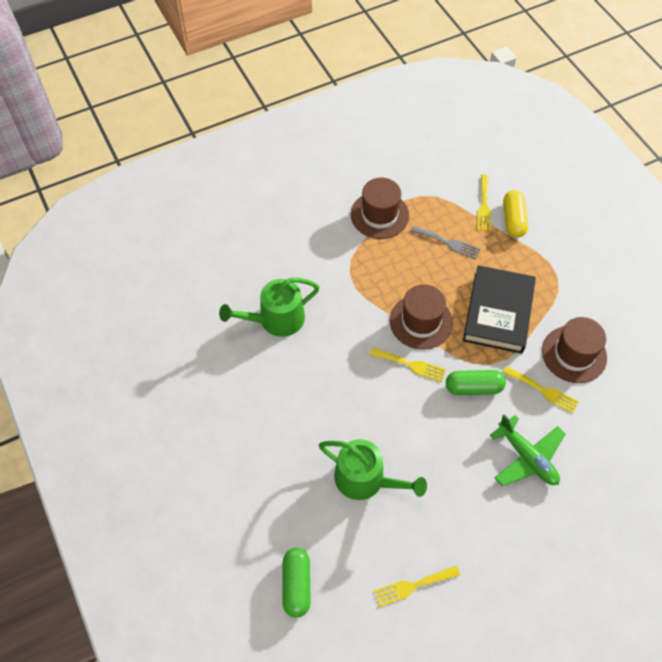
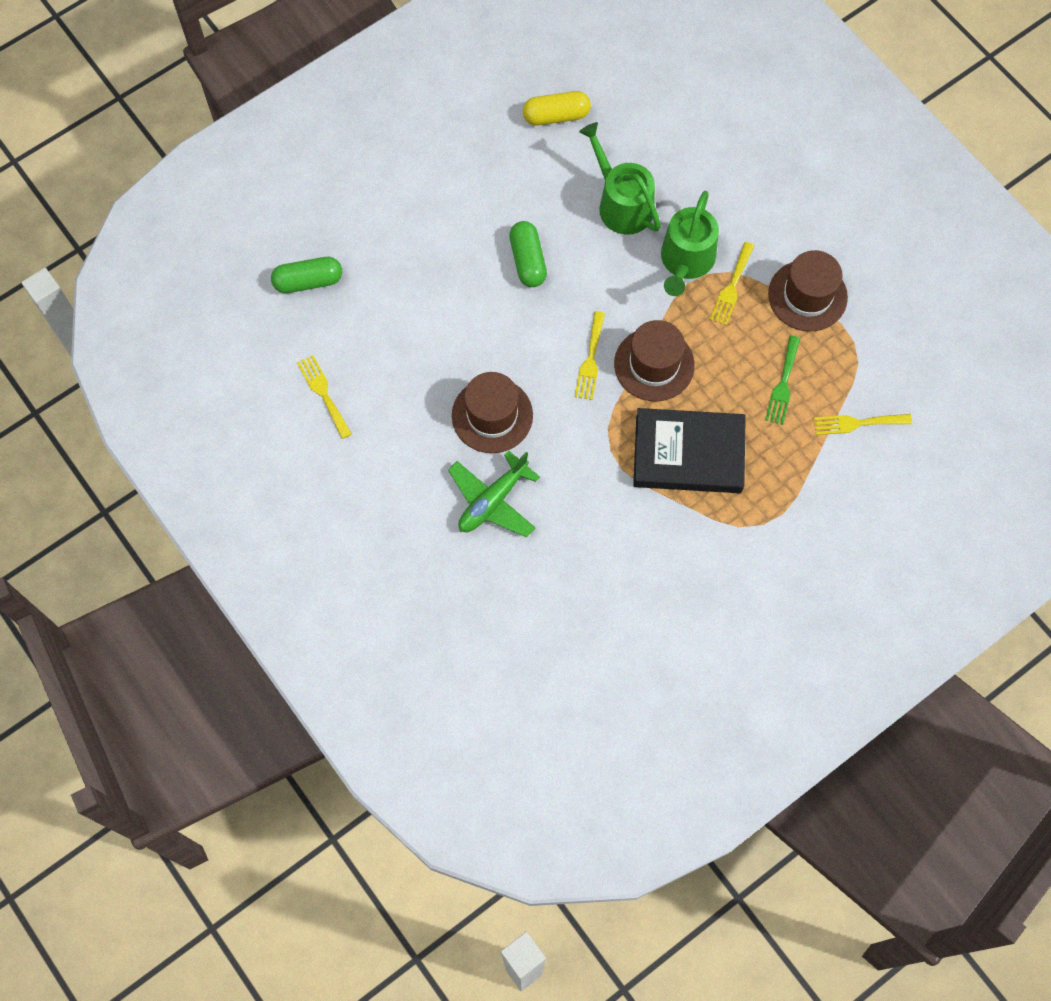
camera: 80 degrees right, 10 degrees up
(365, 479) = (435, 330): green watering can -> green watering can (686, 261)
(448, 243) = (783, 384): grey fork -> green fork
(473, 387) = (574, 434): green capsule -> green capsule (528, 261)
(513, 220) = (842, 462): yellow capsule -> yellow capsule (556, 116)
(543, 390) = (586, 514): yellow fork -> yellow fork (732, 287)
(574, 354) = (645, 549): brown hat -> brown hat (492, 415)

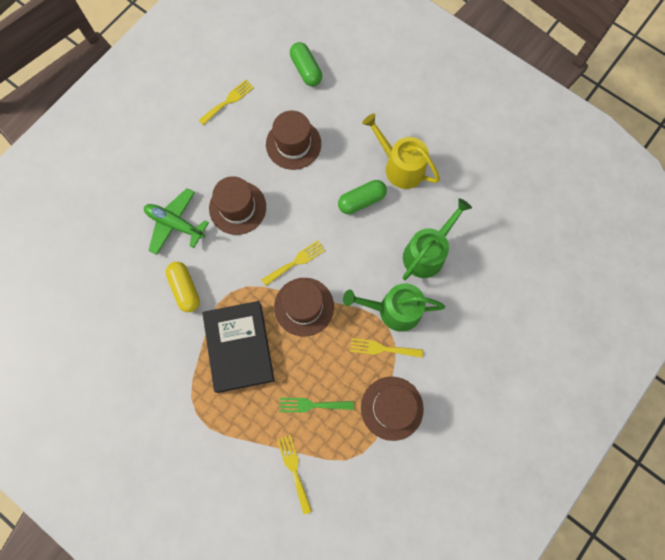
camera: 75 degrees right, 5 degrees up
(418, 324) = (293, 144): none -> brown hat
(493, 202) = (400, 166): none -> yellow watering can
(556, 116) = (484, 191): yellow capsule -> yellow capsule (185, 289)
(590, 360) = (296, 262): yellow fork -> yellow fork turned 150 degrees clockwise

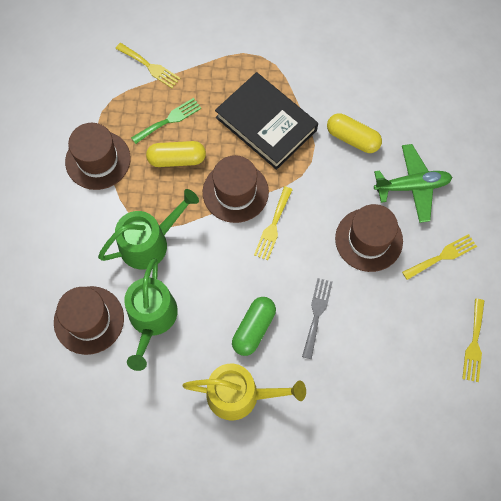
camera: 145 degrees right, 5 degrees down
(293, 144) = (368, 342): brown hat -> brown hat (89, 320)
(306, 70) = (425, 442): green capsule -> none
(312, 183) = (316, 314): none -> grey fork
(329, 365) = (177, 159): none -> yellow capsule
(382, 348) = (138, 202): yellow fork -> yellow fork (442, 256)

